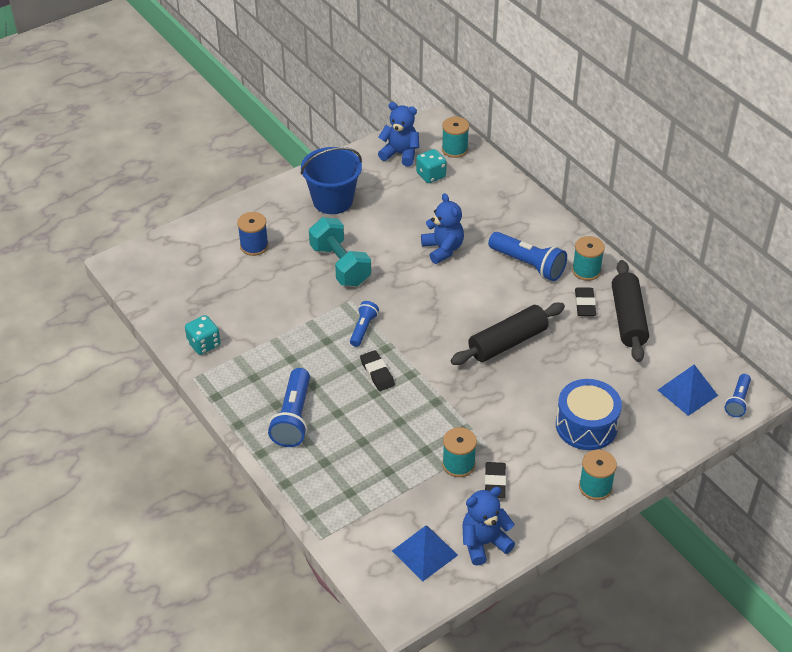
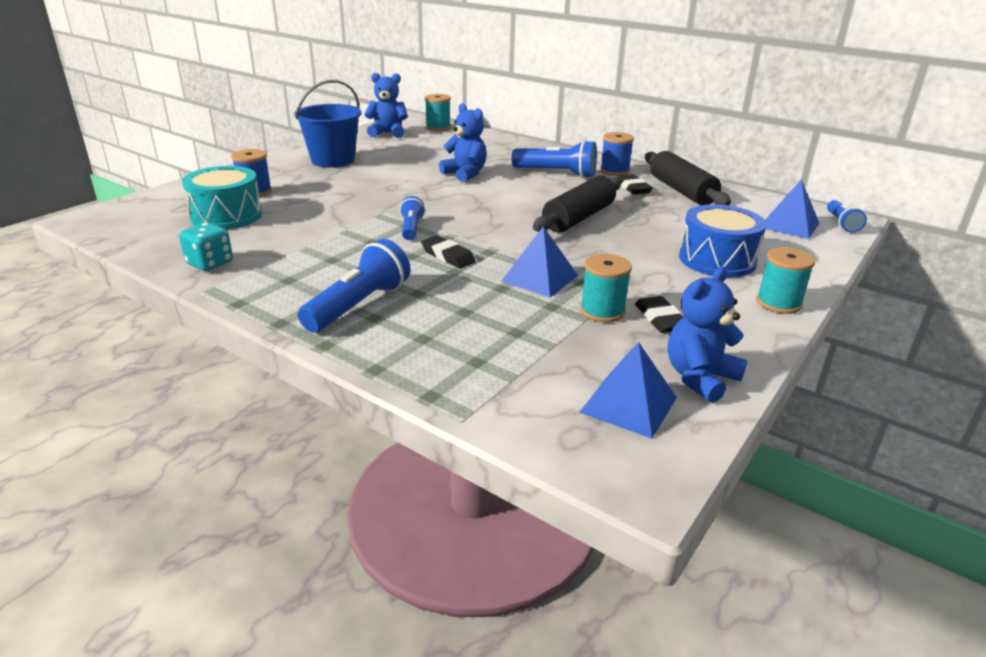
camera: 20 degrees left, 15 degrees down
(225, 280) = (226, 216): none -> turquoise drum
(293, 417) = (358, 305): blue flashlight -> blue flashlight turned 135 degrees counterclockwise
(340, 265) = (361, 193): turquoise dumbbell -> none
(431, 175) = (425, 140): turquoise dice -> none
(433, 416) = (540, 278): none -> blue pyramid
(586, 270) = (614, 171): turquoise spool -> blue spool

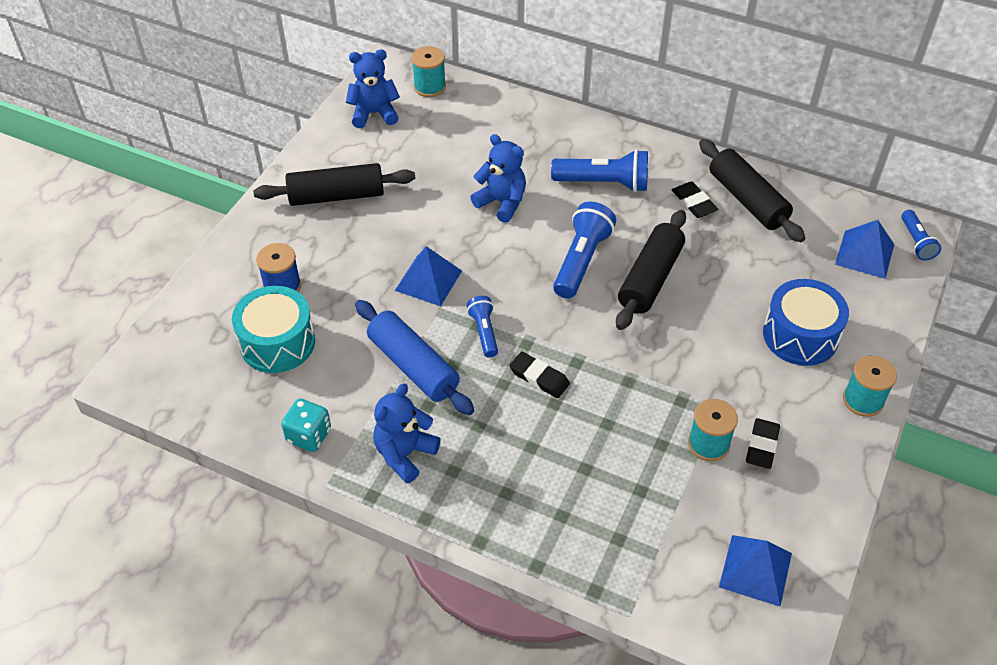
camera: 10 degrees left, 20 degrees up
(333, 160) = (336, 196): blue bucket -> black rolling pin
(335, 238) = (413, 366): none -> blue rolling pin
(358, 305) = (485, 477): blue flashlight -> blue flashlight (581, 260)
(540, 278) = (639, 400): blue pyramid -> blue pyramid (428, 280)
(614, 171) = (666, 166): blue spool -> none
(660, 319) = (762, 446): black eraser -> black eraser turned 45 degrees clockwise
(699, 378) = (806, 524): blue teddy bear -> blue teddy bear (405, 454)

